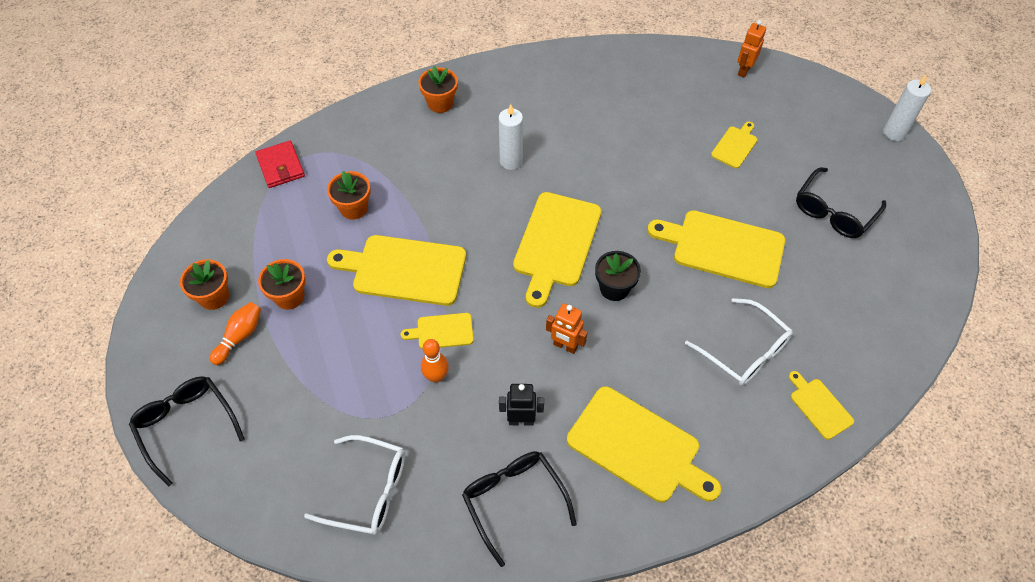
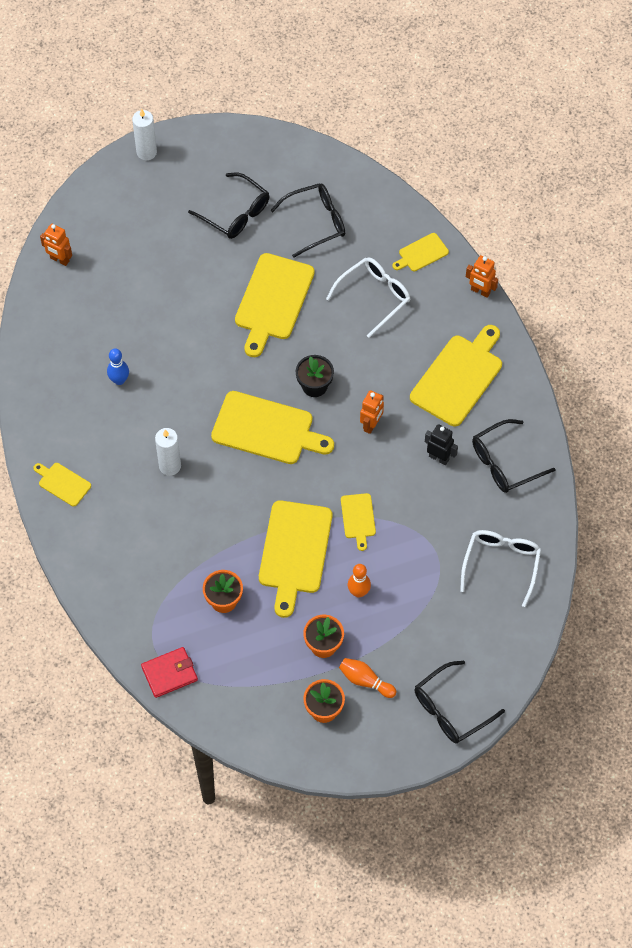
camera: 90 degrees left, 5 degrees up
(436, 376) = (401, 521): orange bowling pin -> orange bowling pin (358, 592)
(440, 103) = (90, 531): orange flower pot -> none
(521, 420) = (439, 458): black robot -> black robot turned 120 degrees clockwise
(609, 119) = (119, 380): none -> blue bowling pin
(735, 146) = (157, 278): yellow cutting board -> yellow cutting board (63, 483)
(773, 478) = (480, 291): none -> orange robot
(839, 290) = (316, 222): none -> black glasses

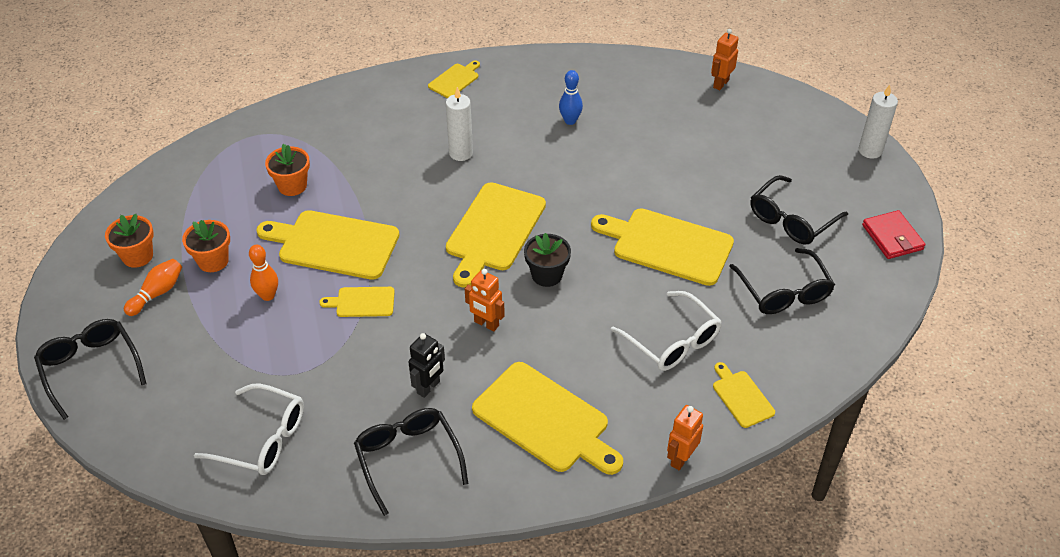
camera: 95 degrees right, 15 degrees down
(169, 673) = (225, 144): red wallet -> red wallet (892, 237)

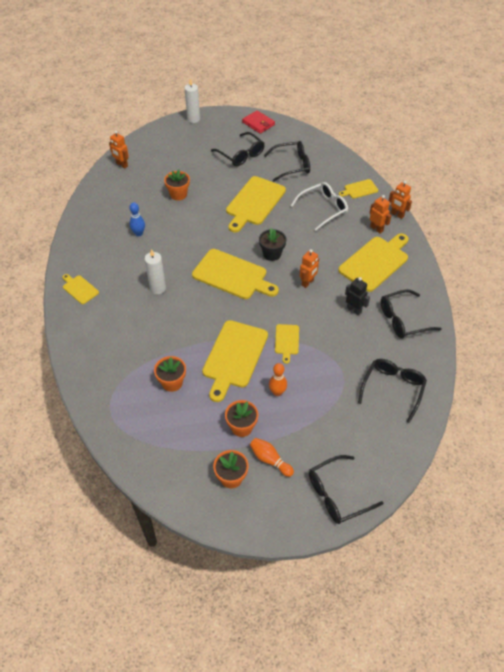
camera: 85 degrees left, 5 degrees up
(262, 439) = (393, 389): white glasses -> black glasses
(634, 423) = (376, 229): none -> orange robot
(666, 153) = (178, 194): none -> orange flower pot
(892, 237) = (258, 123): red wallet -> red wallet turned 60 degrees clockwise

